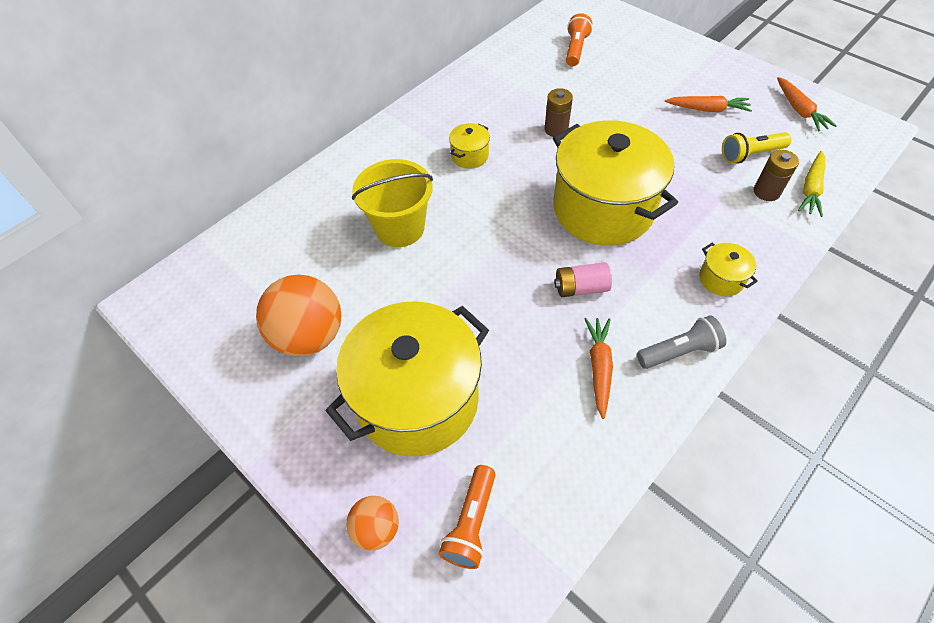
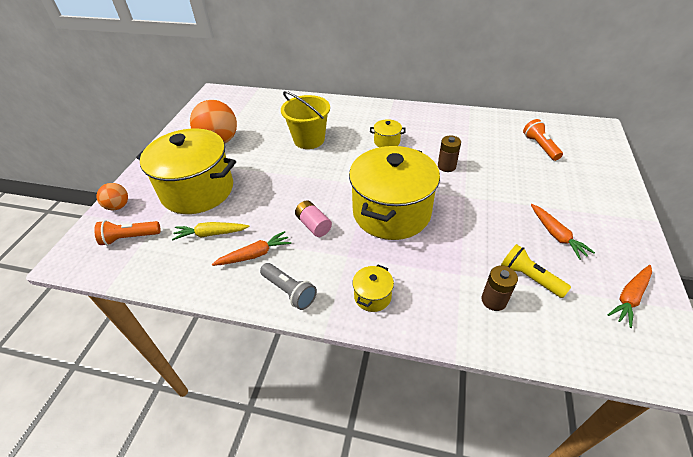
camera: 60 degrees right, 10 degrees down
(575, 49) = (540, 146): orange flashlight -> orange flashlight turned 90 degrees counterclockwise
(811, 189) = (528, 332): yellow carrot -> yellow carrot (211, 234)

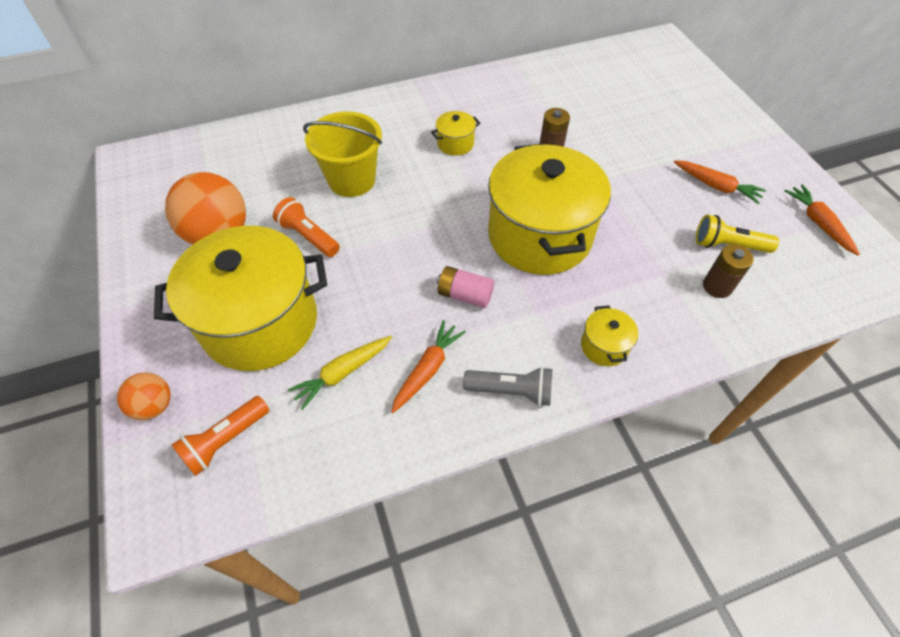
camera: 35 degrees left, 10 degrees up
(540, 146) = (625, 85): orange flashlight -> orange flashlight (308, 236)
(630, 298) = (818, 223): orange carrot -> orange carrot turned 150 degrees clockwise

